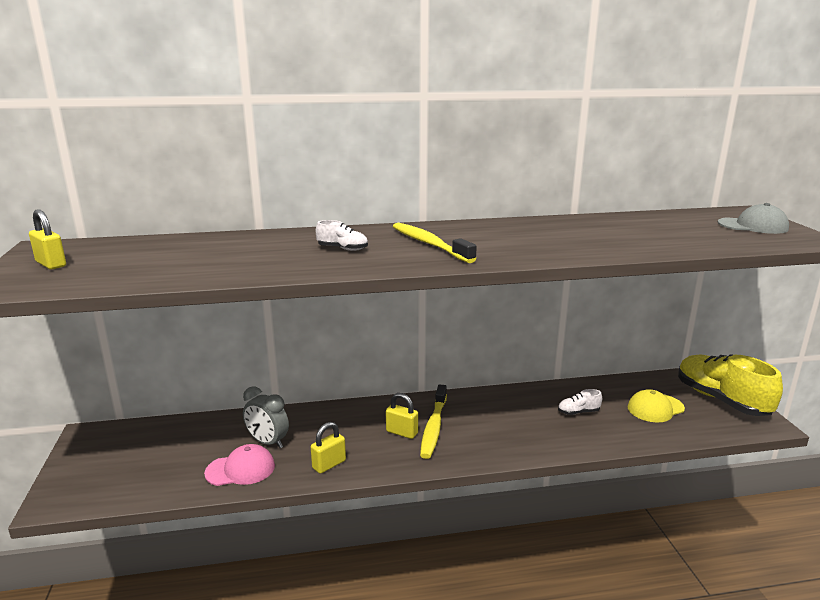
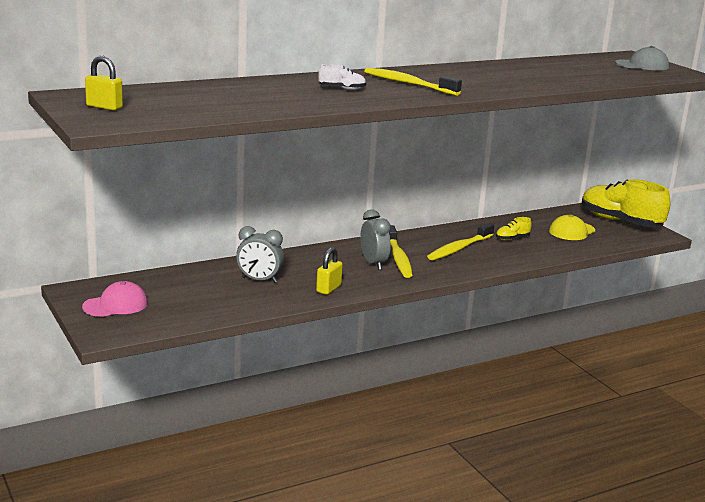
camera: 20 degrees left, 0 degrees up
(240, 469) = (253, 299): pink cap -> pink cap (116, 305)
(402, 432) = (373, 263): yellow padlock -> grey clock
(509, 420) = (459, 248): none -> yellow toothbrush
(578, 412) = (512, 238): white shoe -> yellow shoe

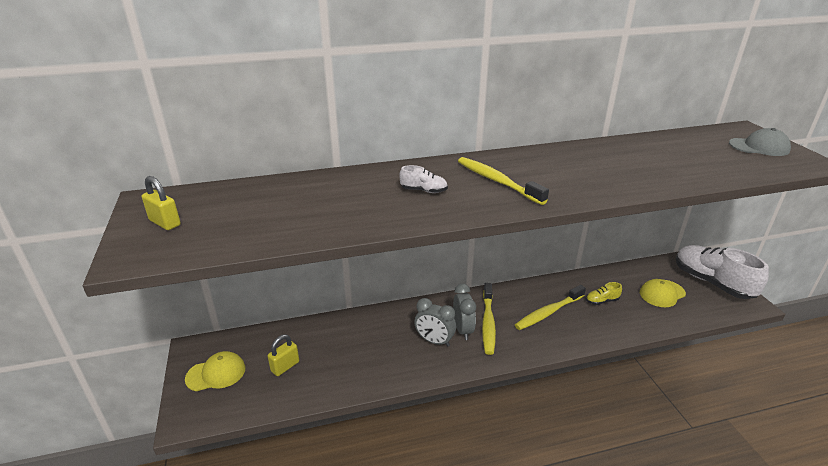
camera: 15 degrees right, 10 degrees up
(116, 305) = (216, 373): pink cap -> yellow cap
(259, 280) = (353, 346): grey clock -> grey clock (434, 341)
(328, 289) = (410, 365): yellow padlock -> yellow padlock (285, 366)
(620, 222) = (712, 282): yellow shoe -> white shoe

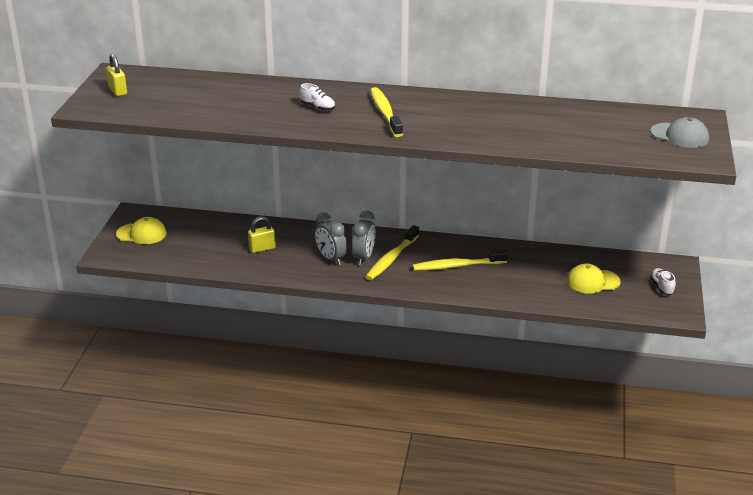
camera: 25 degrees right, 0 degrees up
(285, 366) = (196, 243): yellow padlock -> yellow padlock (262, 248)
(602, 301) = (521, 271): yellow shoe -> none
(712, 282) = (661, 287): white shoe -> white shoe, size x0.42

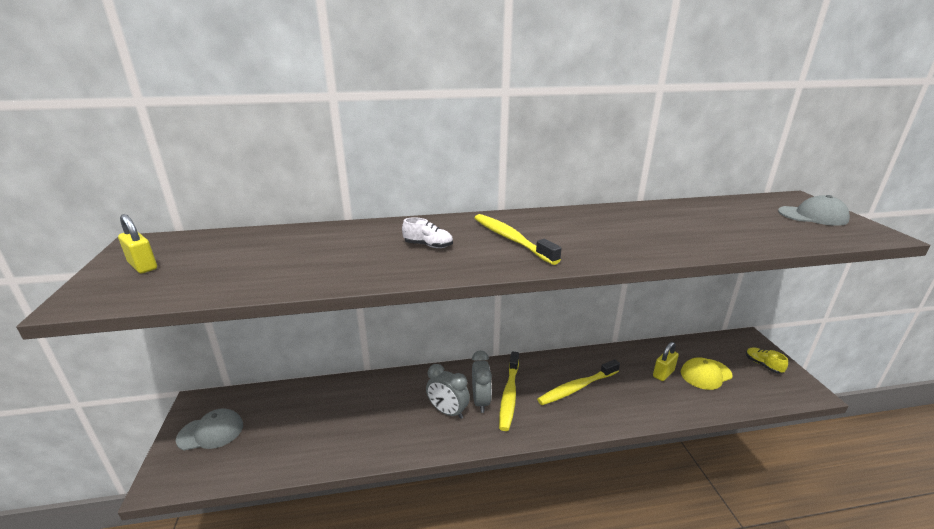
camera: 20 degrees left, 5 degrees down
(141, 234) = (211, 432): yellow cap -> grey cap
(262, 248) = (365, 417): yellow padlock -> yellow padlock (663, 373)
(661, 287) = (763, 365): white shoe -> yellow shoe

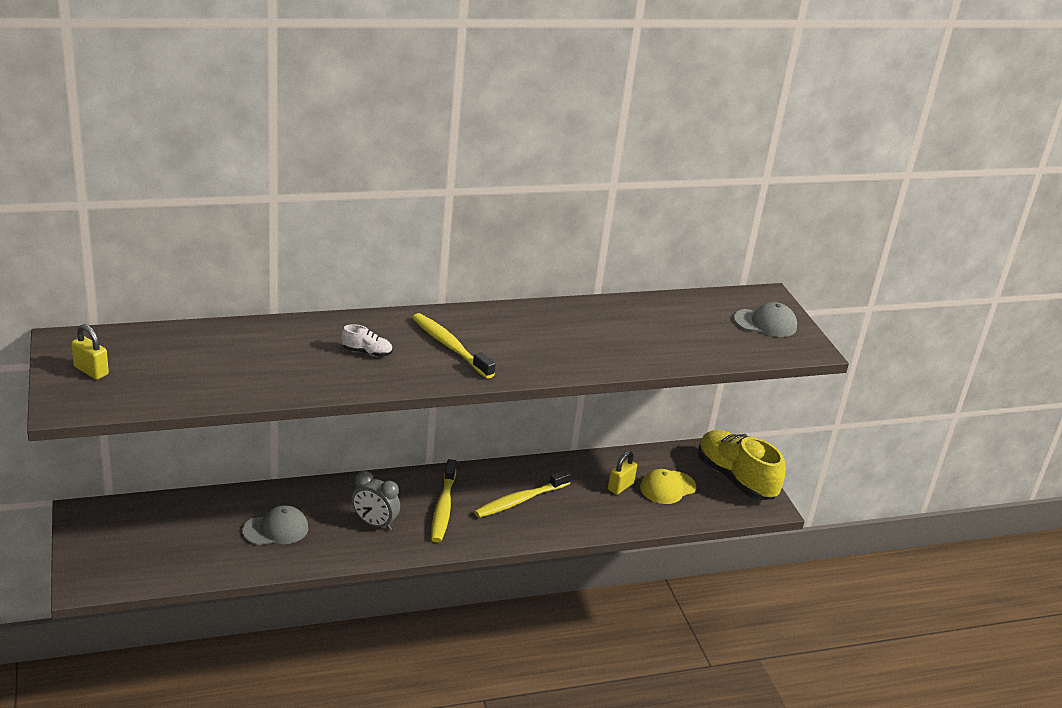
camera: 10 degrees left, 5 degrees up
(211, 432) = (113, 542): grey cap -> grey cap (276, 529)
(481, 401) = (411, 513): grey clock -> none
(763, 365) = (735, 479): yellow shoe -> yellow shoe, size x2.40

